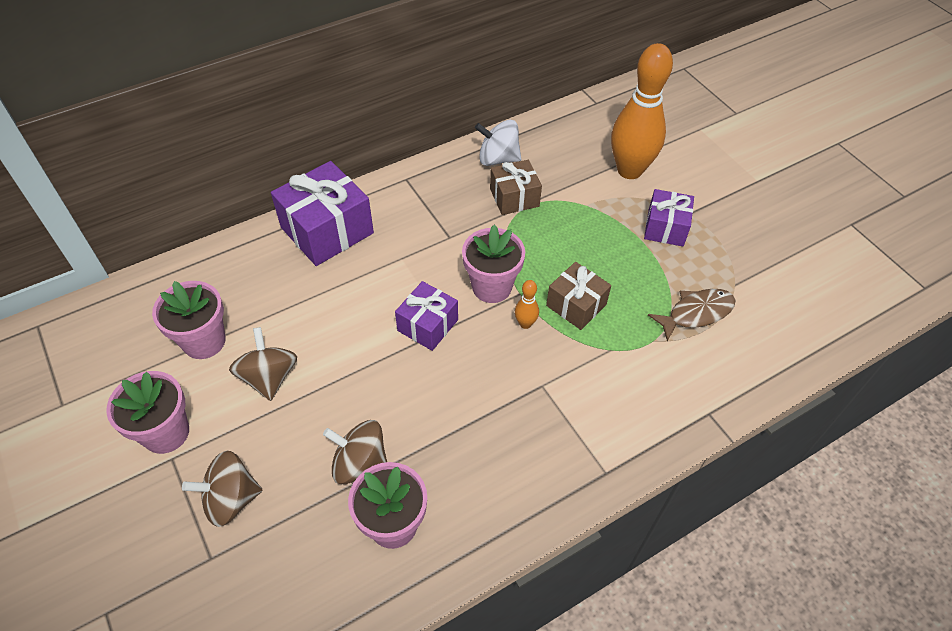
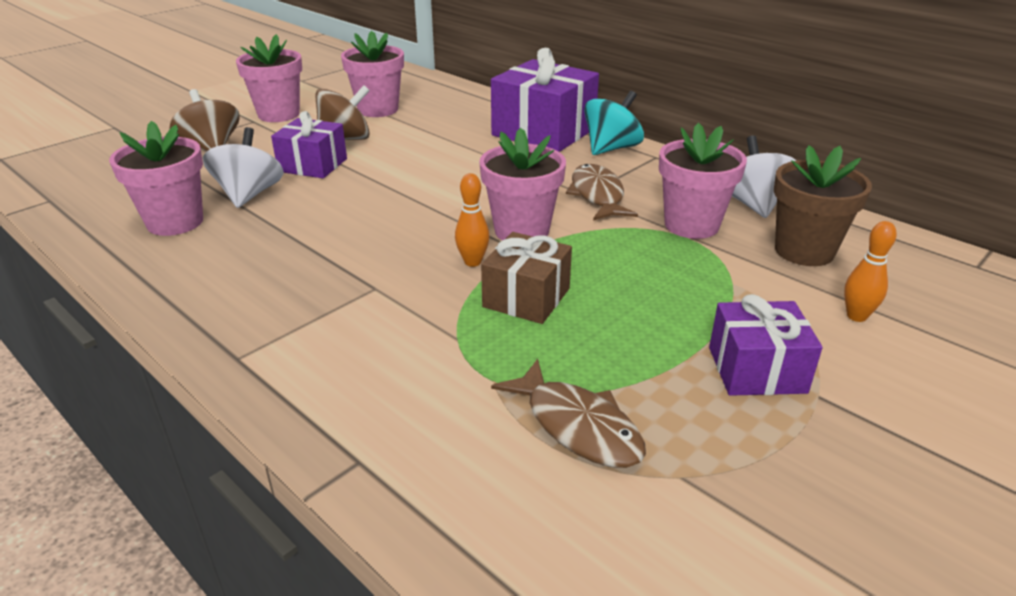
camera: 75 degrees right, 20 degrees down
(360, 463) = (249, 195): brown spinning top -> white spinning top
(380, 199) = (611, 148): none -> turquoise spinning top
(428, 325) = (441, 201): purple gift -> purple gift (313, 165)
(455, 231) = (597, 195): none -> brown fish
(514, 197) = (691, 225): brown gift -> pink flower pot
(561, 161) = (804, 251): none -> brown flower pot
(629, 170) = (856, 316): orange bowling pin -> orange bowling pin, size x0.41

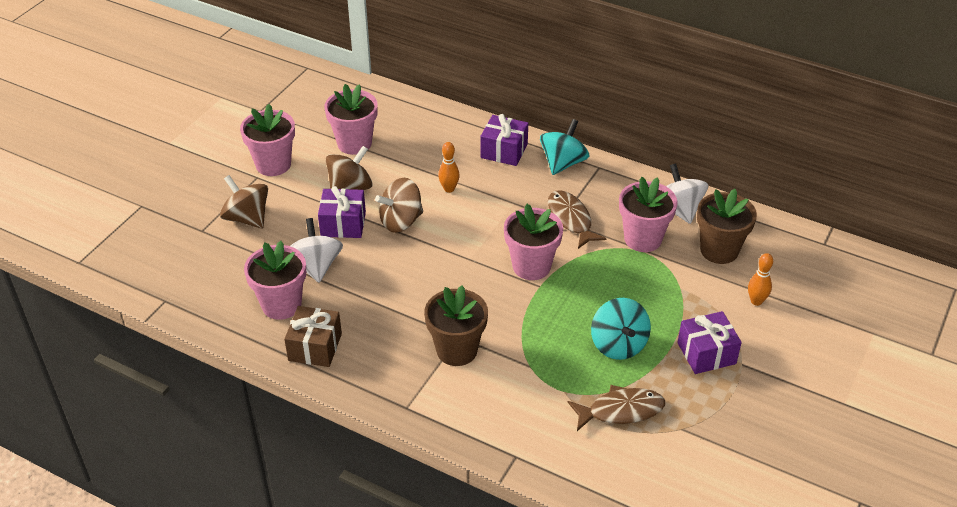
camera: 15 degrees left, 10 degrees up
(361, 302) = (456, 350): none -> brown flower pot
(382, 171) = (401, 221): none -> brown spinning top
(472, 262) = (511, 302): orange bowling pin -> orange bowling pin (449, 189)
(526, 297) = (558, 326): brown gift -> brown gift (315, 347)
(543, 132) = (504, 151): purple gift -> purple gift, size x0.60
(578, 426) = (621, 411): brown fish -> brown fish turned 45 degrees counterclockwise
(610, 334) = (618, 344): none -> turquoise spinning top

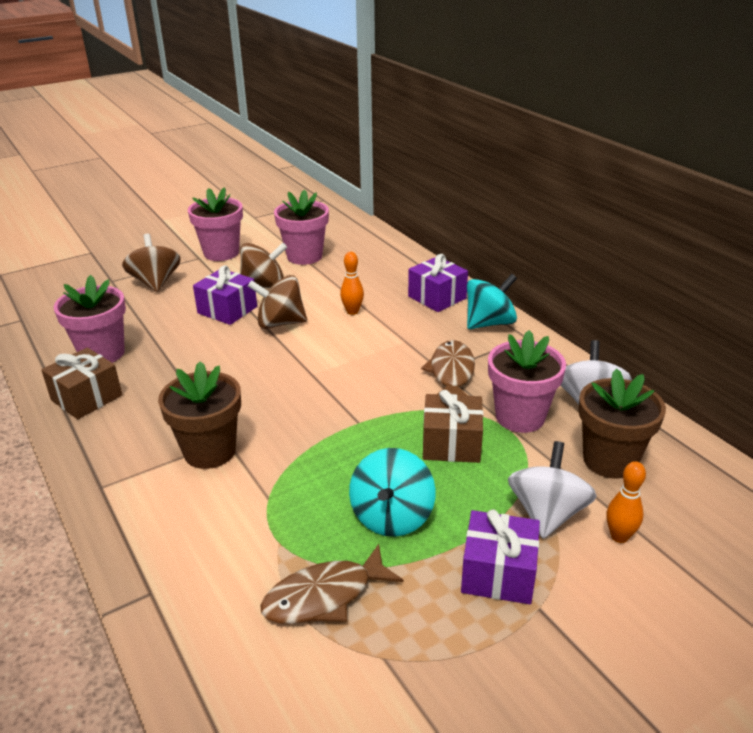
camera: 30 degrees right, 10 degrees down
(316, 266) = (167, 334): white spinning top -> white spinning top (547, 513)
(531, 266) = (368, 401): pink flower pot -> none
(614, 277) = (451, 443): none -> brown gift
(621, 411) = (324, 596): brown fish -> brown fish turned 135 degrees clockwise

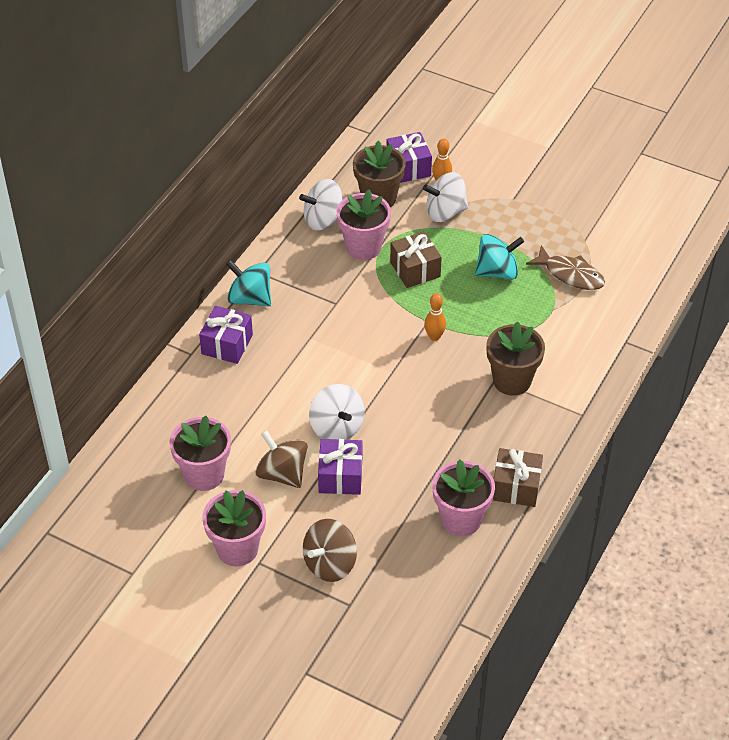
camera: 120 degrees left, 15 degrees up
(280, 323) = (337, 427): brown spinning top -> white spinning top
(352, 311) = (287, 389): orange bowling pin -> orange bowling pin (434, 336)
(451, 373) = (336, 296): brown fish -> none
(498, 573) = (503, 218): purple gift -> purple gift (408, 167)

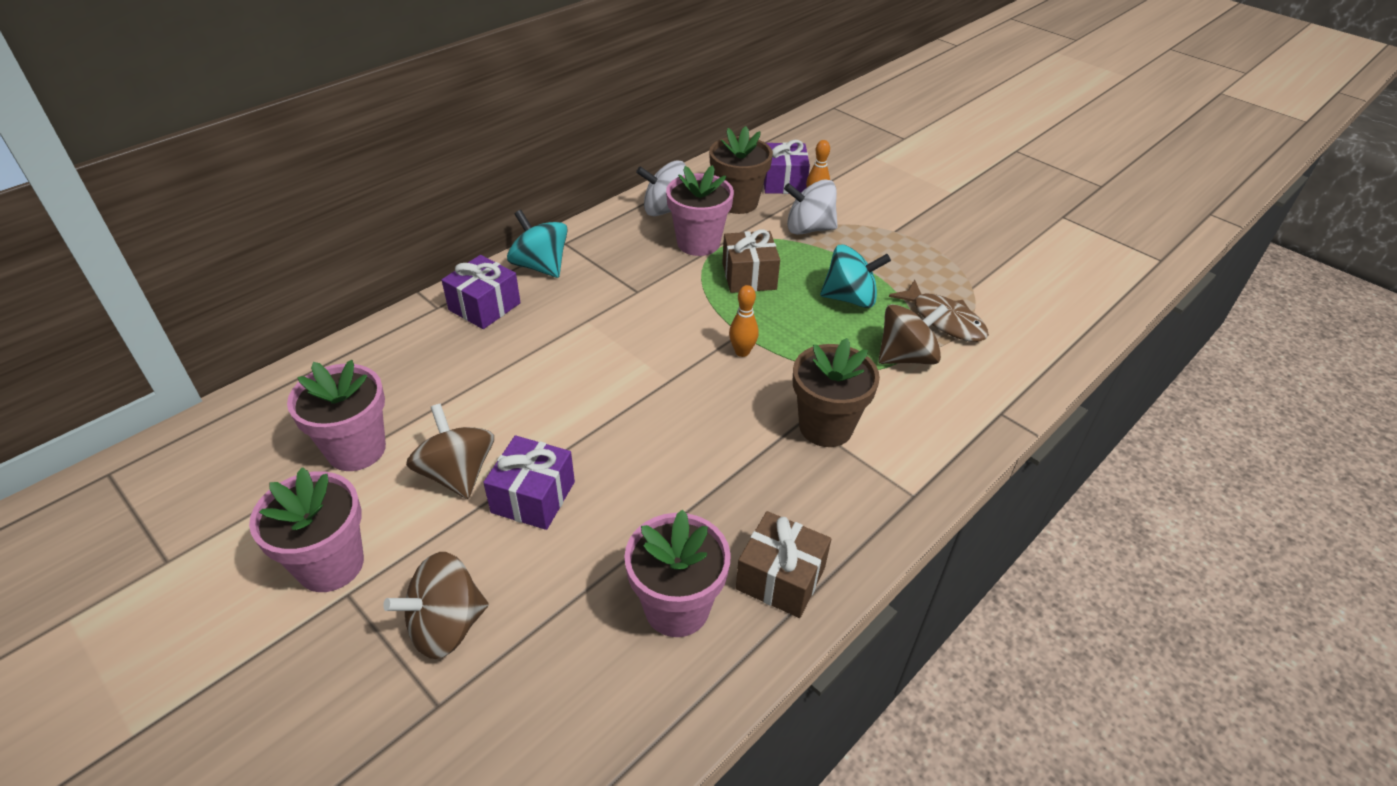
camera: 15 degrees right, 5 degrees down
(337, 427) = (563, 431): white spinning top -> none
(551, 313) = (906, 357): none -> brown spinning top

